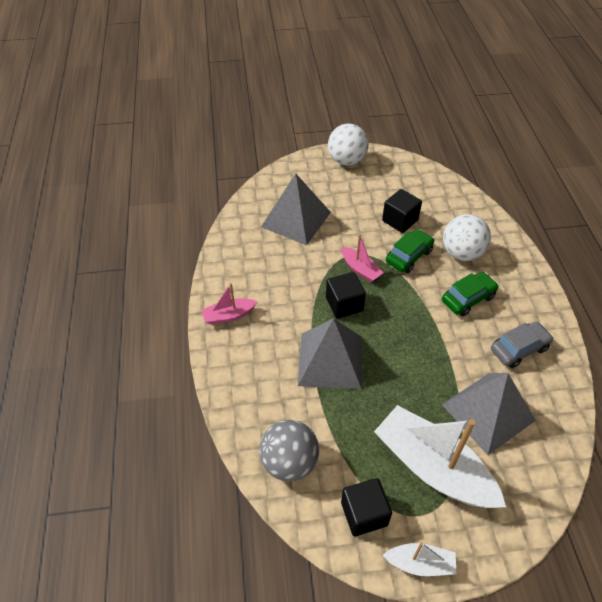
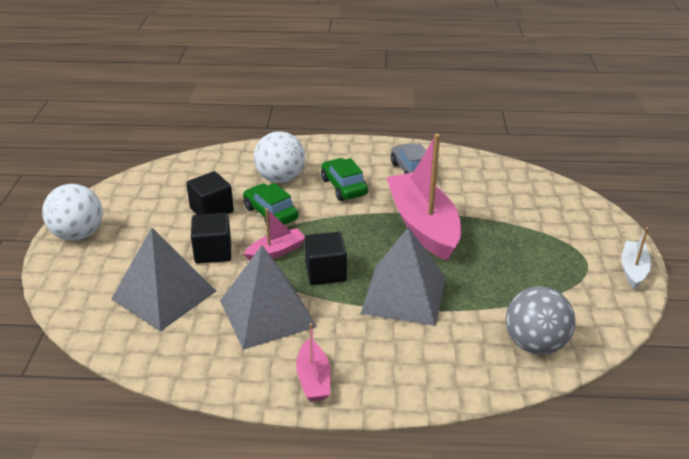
camera: 80 degrees left, 15 degrees down
(364, 514) = (589, 297): black cube -> black cube (213, 252)
(430, 366) = (423, 226): none -> pink boat
(433, 467) = (538, 245): white boat -> none
(488, 412) = (479, 202): grey pyramid -> grey pyramid (267, 313)

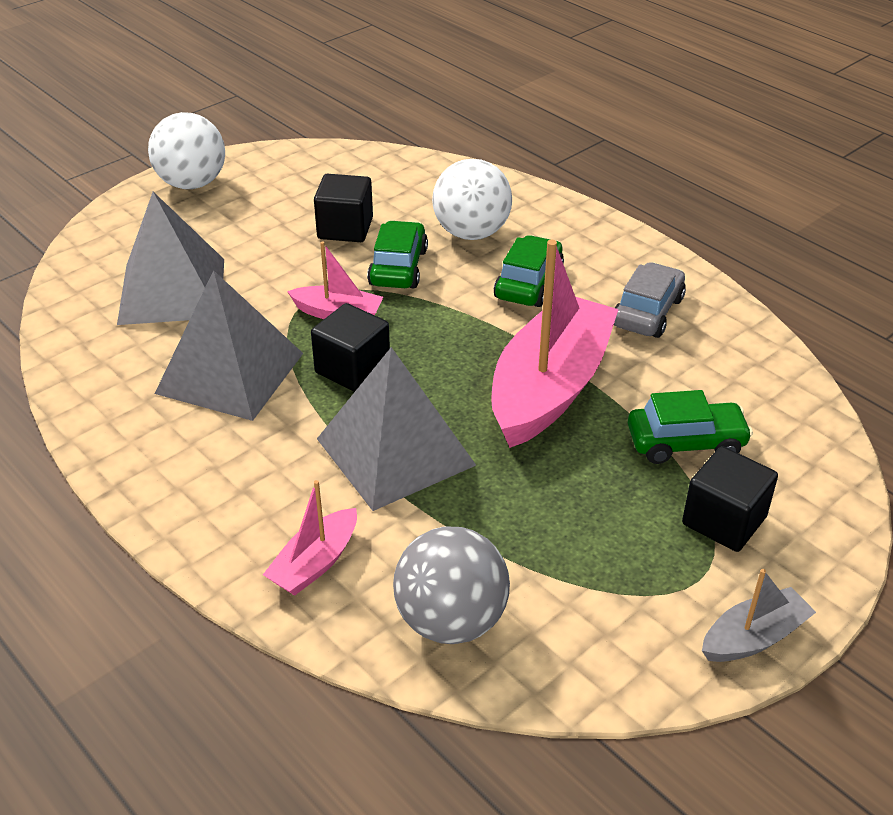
camera: 45 degrees right, 5 degrees up
(213, 252) = (279, 275): black cube -> black cube (724, 520)
(313, 379) = (166, 471): pink boat -> pink boat (315, 563)
(505, 214) = (685, 442): none -> green car
(633, 270) = (753, 637): white boat -> grey boat

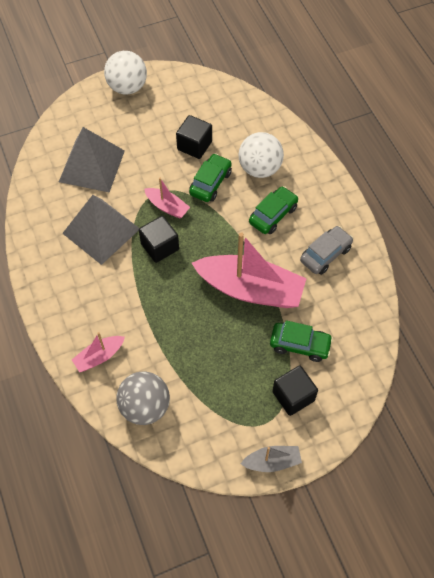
camera: 20 degrees right, 20 degrees up
(395, 451) = (159, 305): grey pyramid -> none
(549, 387) = (250, 289): pink boat -> pink boat turned 60 degrees clockwise

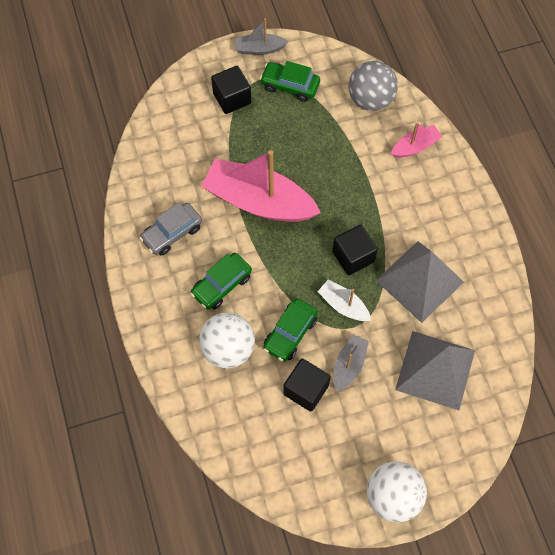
camera: 175 degrees left, 5 degrees up
(161, 164) = (349, 365): none -> grey boat
(167, 207) = (343, 305): pink boat -> white boat
(300, 345) = (217, 143): green car -> green car (290, 86)

